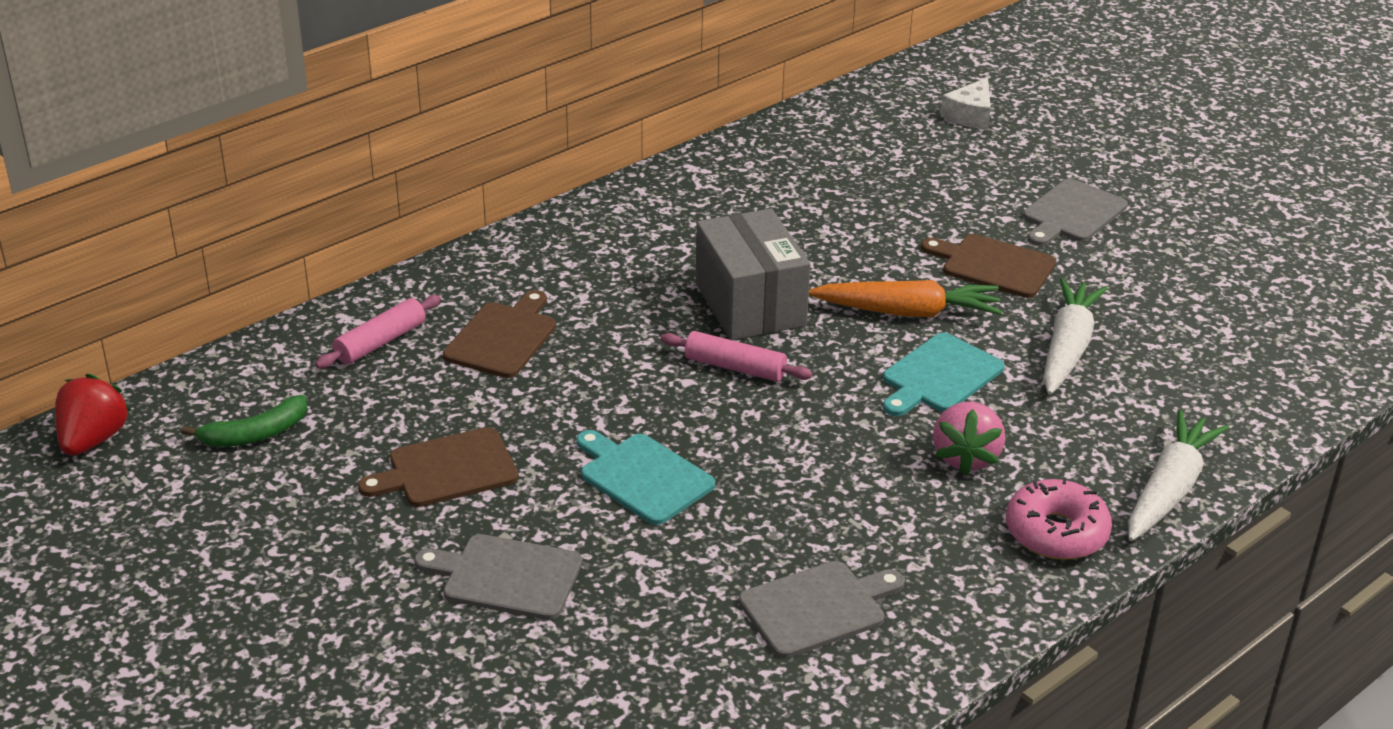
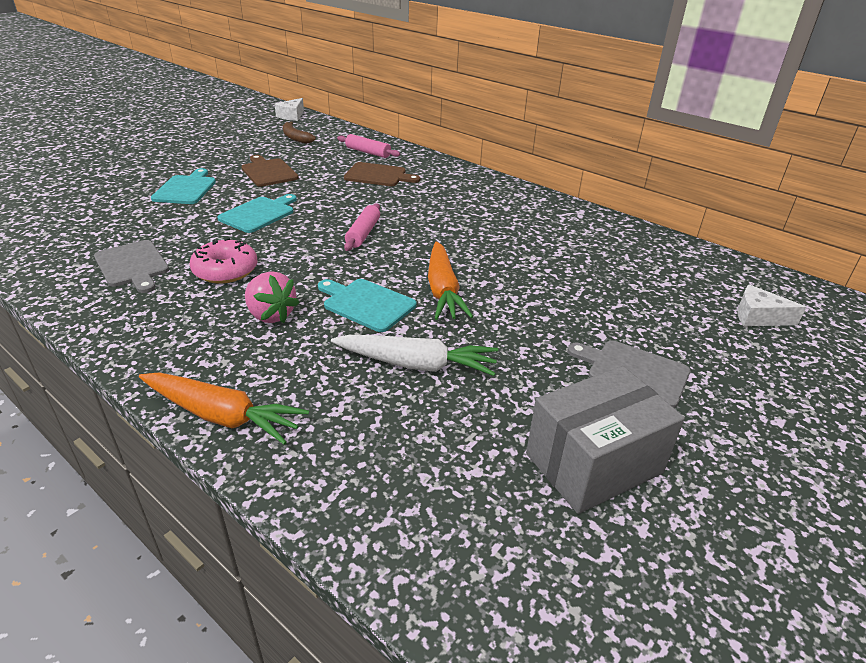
camera: 80 degrees right, 0 degrees up
(93, 440) = (292, 116): red strawberry -> white cheese
(255, 434) = (295, 138): green banana -> brown banana
(506, 576) = (186, 189): grey cutting board -> turquoise cutting board
(750, 304) = (432, 235): grey box -> grey box (593, 463)
(965, 457) = (271, 315): pink strawberry -> pink strawberry turned 135 degrees counterclockwise
(993, 265) = (523, 328): brown cutting board -> none
(1056, 532) = (179, 354): pink donut -> pink donut (225, 270)
(1169, 489) = (222, 416): white carrot -> orange carrot

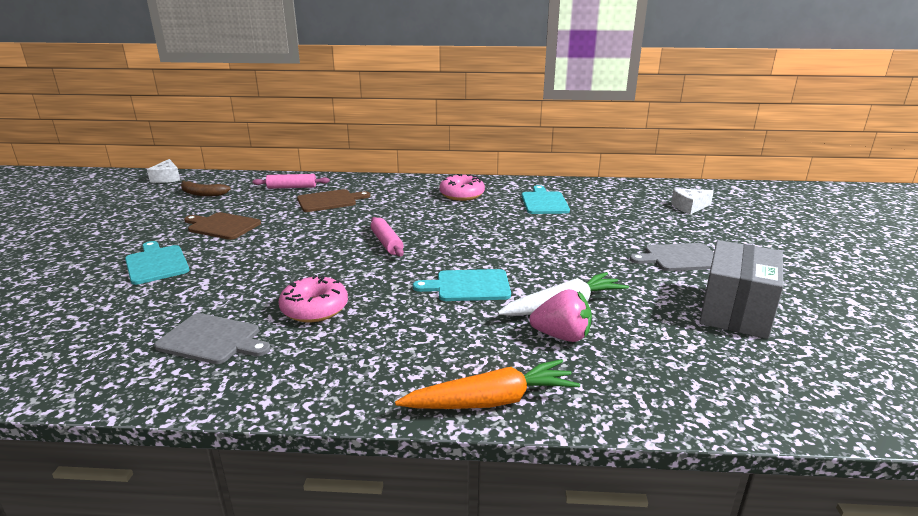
camera: 35 degrees left, 10 degrees down
(259, 214) = (270, 259): turquoise cutting board -> turquoise cutting board (544, 202)
(271, 315) = (410, 322): pink strawberry -> pink strawberry (562, 336)
(443, 290) = (505, 257): orange carrot -> none
(505, 208) = (462, 195): none -> pink donut

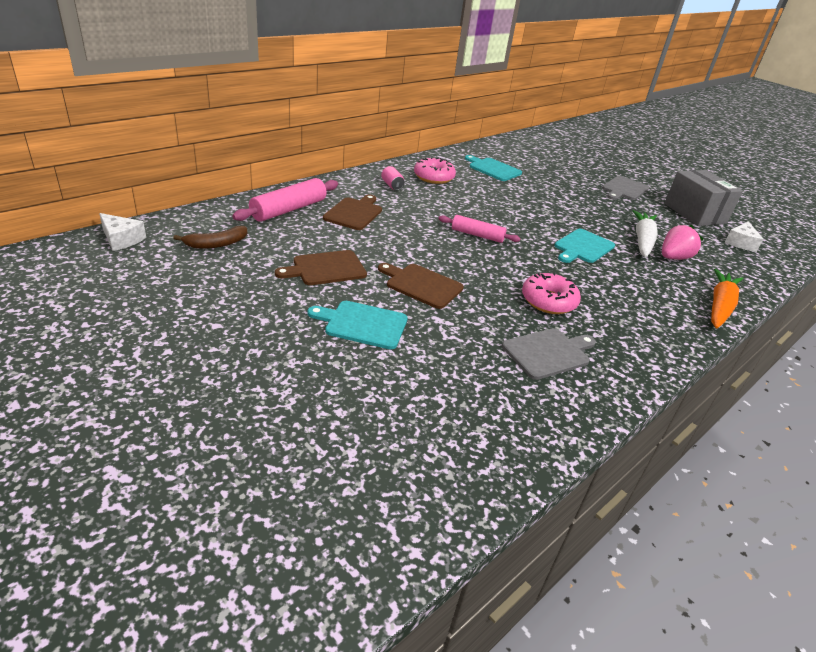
camera: 50 degrees left, 10 degrees up
(252, 257) = (421, 285): none -> brown cutting board
(292, 187) = (289, 209): pink rolling pin -> pink rolling pin, size x1.53
(407, 191) = (392, 185): none -> pink can
(689, 207) = (565, 151): white cheese -> white cheese (740, 243)

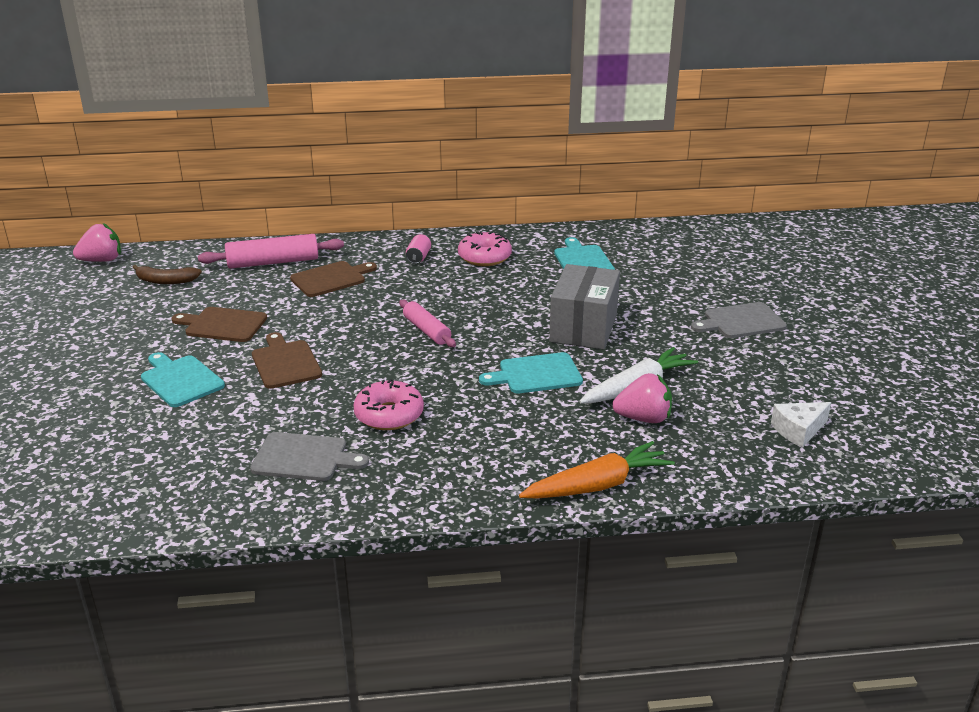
camera: 40 degrees right, 5 degrees down
(121, 239) = (102, 260): white cheese -> pink strawberry
(694, 213) = (799, 376): grey box -> grey box (583, 328)

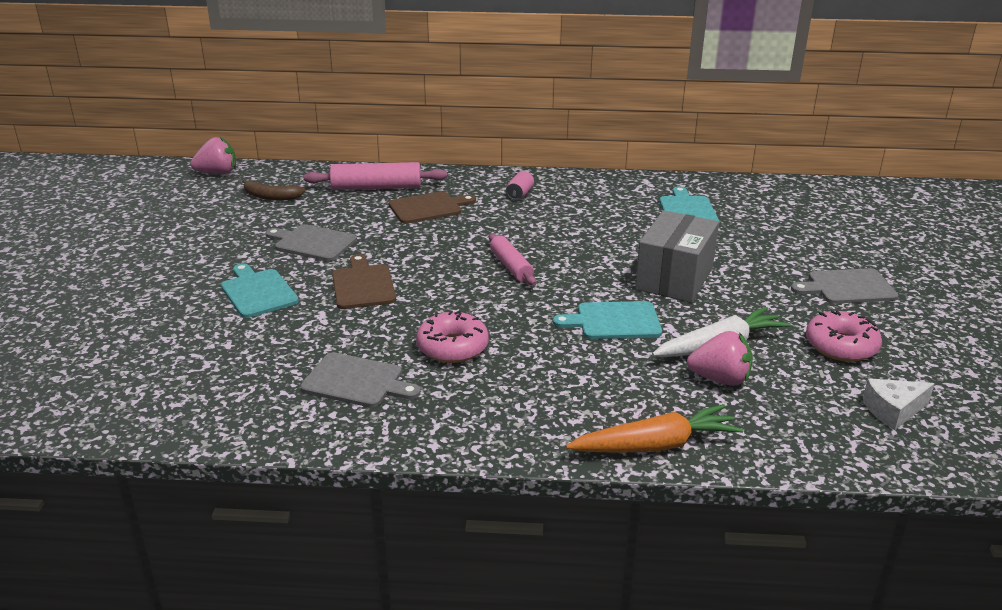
camera: 10 degrees right, 0 degrees up
(222, 325) = (312, 243): brown cutting board -> grey cutting board
(484, 257) = (586, 199): pink donut -> pink donut (841, 346)

